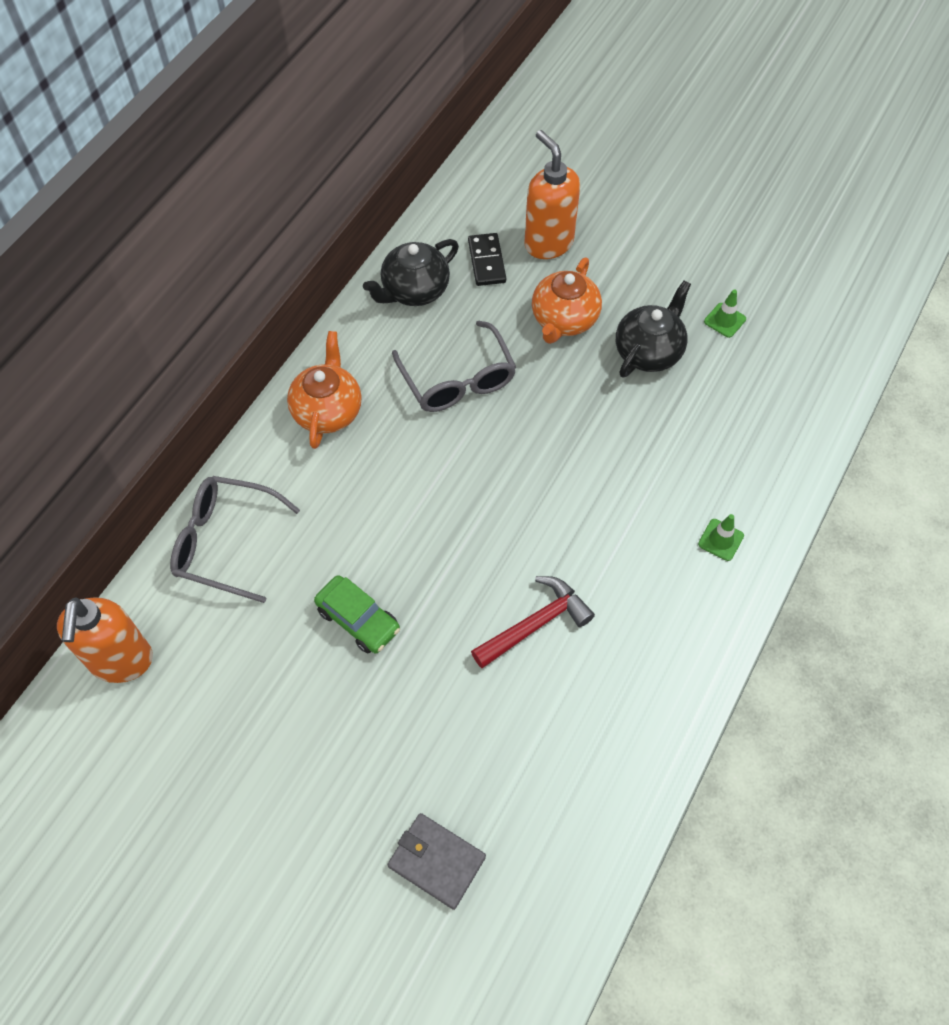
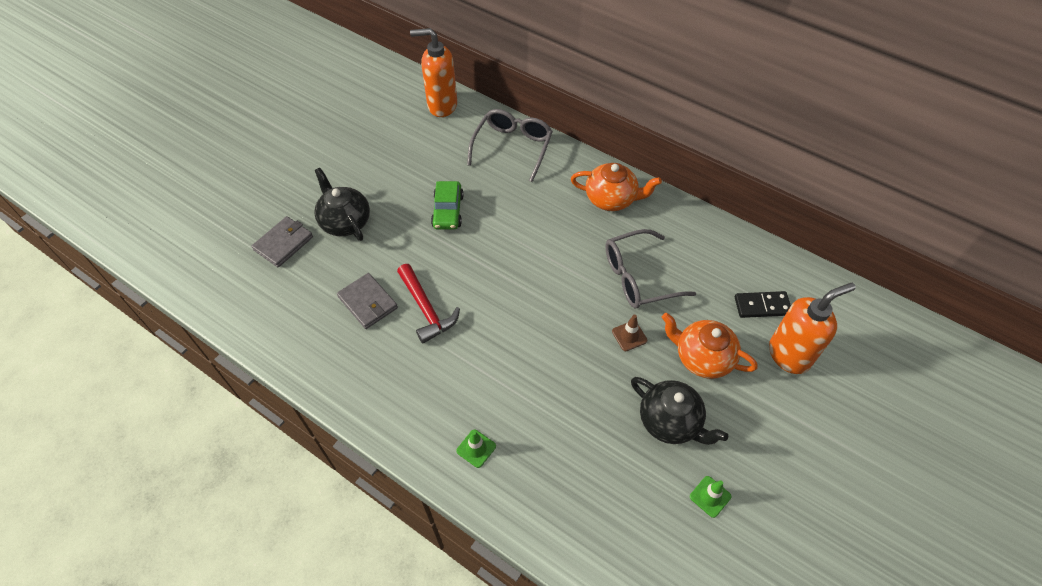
camera: 95 degrees right, 5 degrees down
(358, 619) = (448, 211): green car -> green car turned 45 degrees counterclockwise
(414, 290) = (725, 254): black teapot -> black teapot (345, 222)
(534, 705) = (368, 302): none -> grey wallet
(545, 389) = (629, 336): none -> brown traffic cone

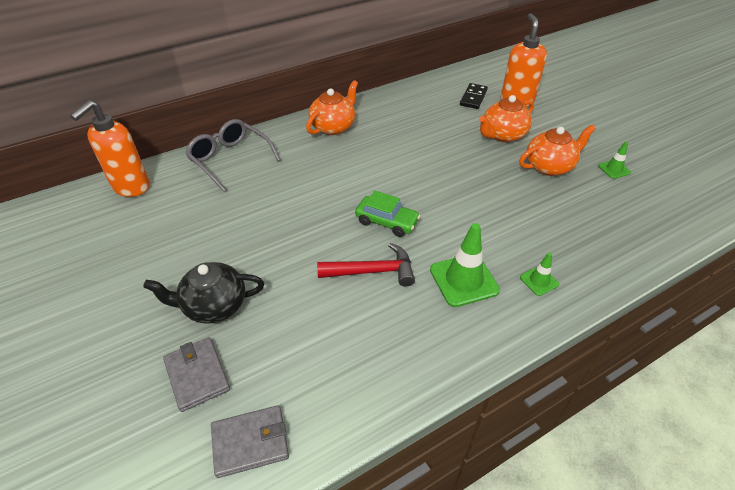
camera: 65 degrees left, 10 degrees down
(368, 302) = (336, 315): grey wallet -> grey wallet (250, 442)
(448, 211) = (267, 222): green car -> green car (387, 221)
(448, 383) = (464, 280): none -> green traffic cone
(629, 336) = (467, 161): brown traffic cone -> none
(638, 277) = (417, 139): grey glasses -> none
(670, 421) = (549, 166): black teapot -> orange teapot

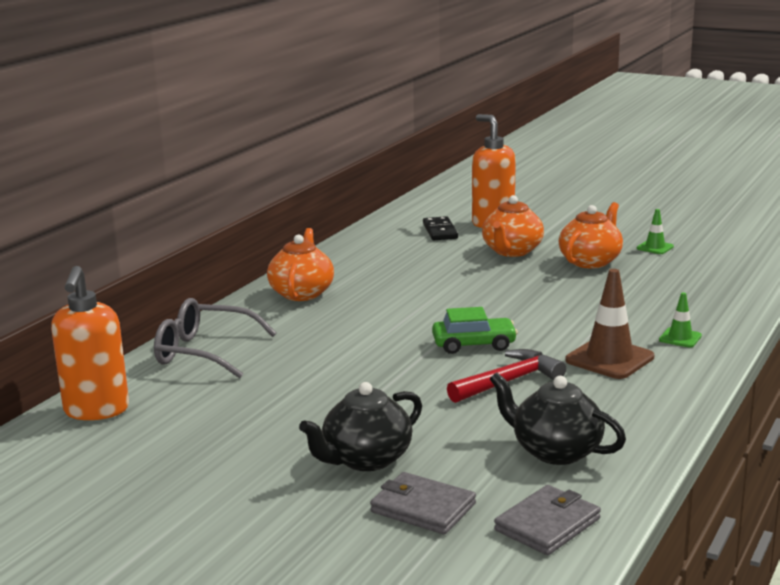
camera: 30 degrees left, 25 degrees down
(331, 363) = (555, 451): none -> black teapot
(464, 280) = (609, 359): green traffic cone -> brown traffic cone

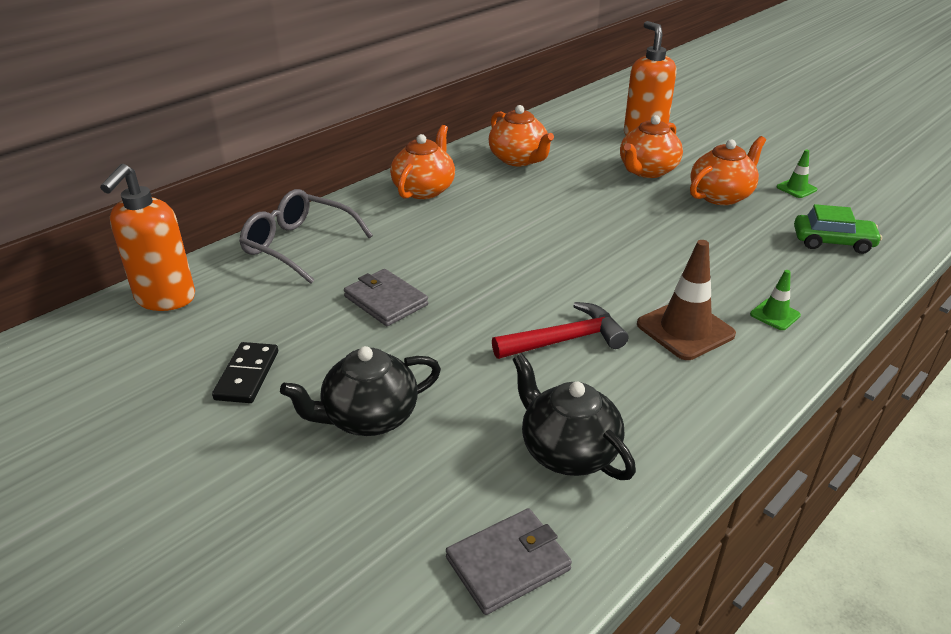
camera: 15 degrees right, 15 degrees up
(382, 258) = (519, 159): none -> orange teapot
(423, 508) = (389, 502): grey wallet -> grey wallet (386, 301)
(440, 231) = (589, 136): black domino -> black domino (247, 375)
(474, 344) = (553, 283): green car -> green car (833, 242)

